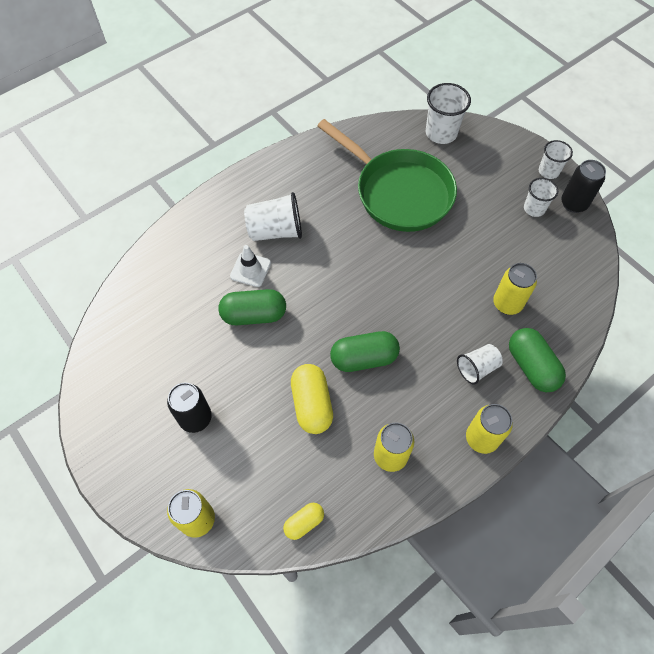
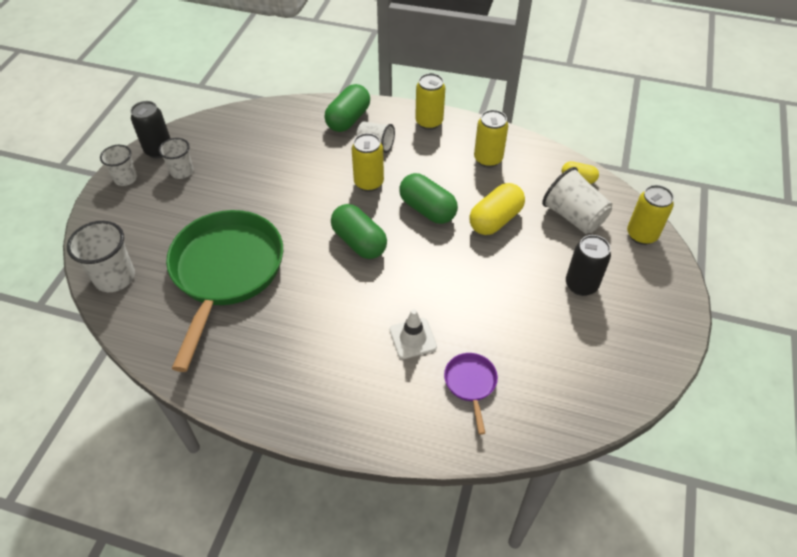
camera: 125 degrees left, 10 degrees down
(187, 281) = (470, 384): none -> purple pan
(254, 315) = (456, 305): green capsule -> green capsule (359, 242)
(275, 231) = (350, 346): white cup -> white cup (573, 216)
(507, 303) = (301, 151): yellow can -> yellow can (368, 183)

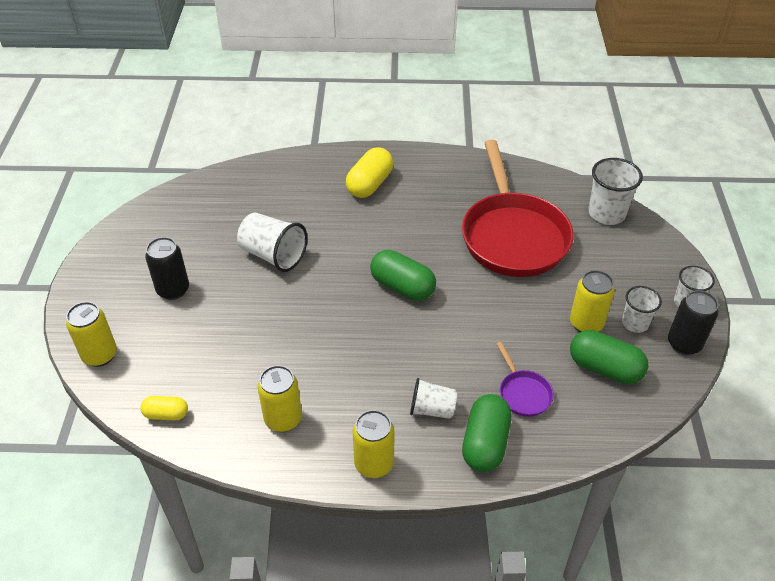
camera: 165 degrees right, 5 degrees down
(226, 272) = (513, 236): green pan -> red pan
(368, 183) = (419, 354): yellow can -> yellow can (586, 323)
(413, 338) = (324, 218): white traffic cone -> none
(427, 209) = (342, 336): green capsule -> green capsule (604, 368)
(470, 384) = (270, 198): purple pan -> purple pan (523, 393)
(495, 220) = (265, 339): yellow capsule -> yellow capsule (370, 184)
(573, 216) = (175, 361): white cup -> white cup (273, 255)

